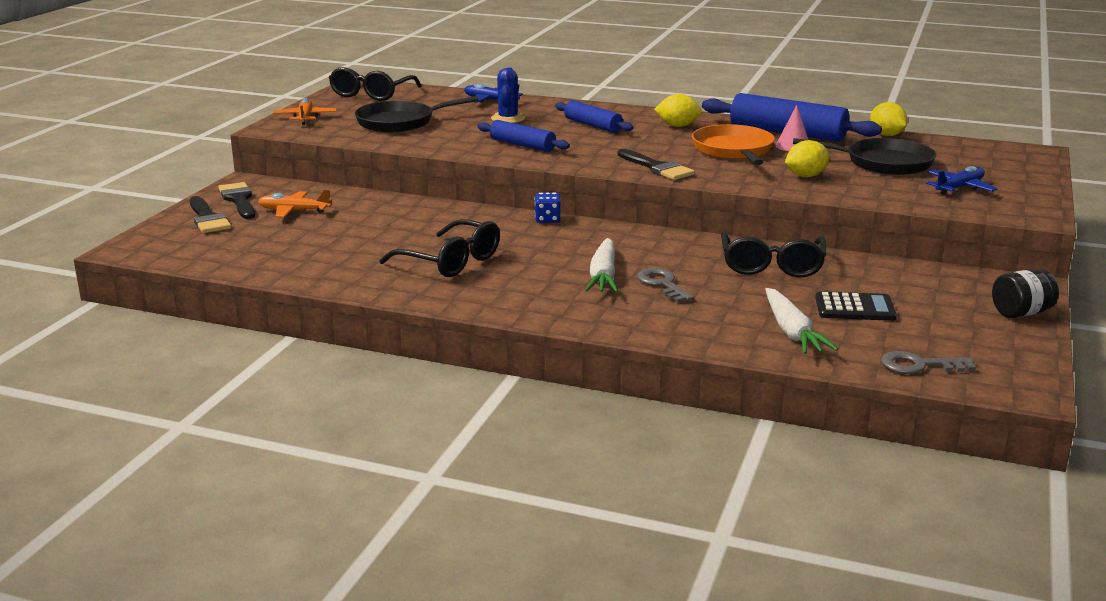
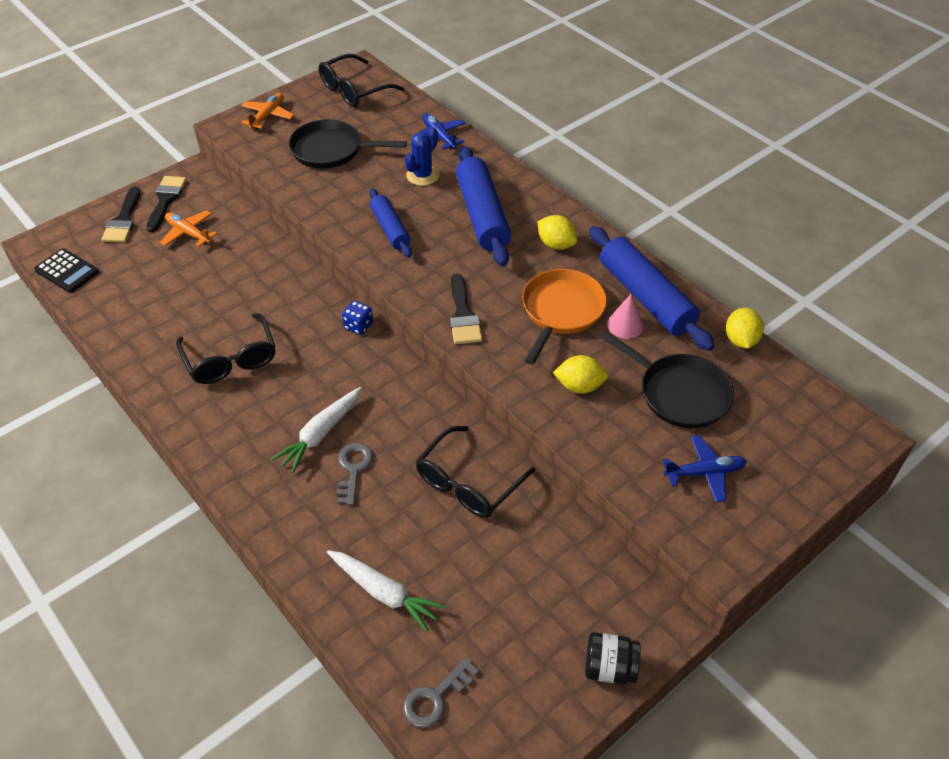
camera: 30 degrees right, 25 degrees up
(593, 125) = (482, 215): blue rolling pin -> blue rolling pin, size x1.68
(792, 332) = (384, 593): white carrot -> white carrot turned 75 degrees counterclockwise
(855, 308) = (471, 584): black calculator -> black calculator (67, 271)
(919, 365) = (435, 697): grey key -> grey key turned 75 degrees counterclockwise

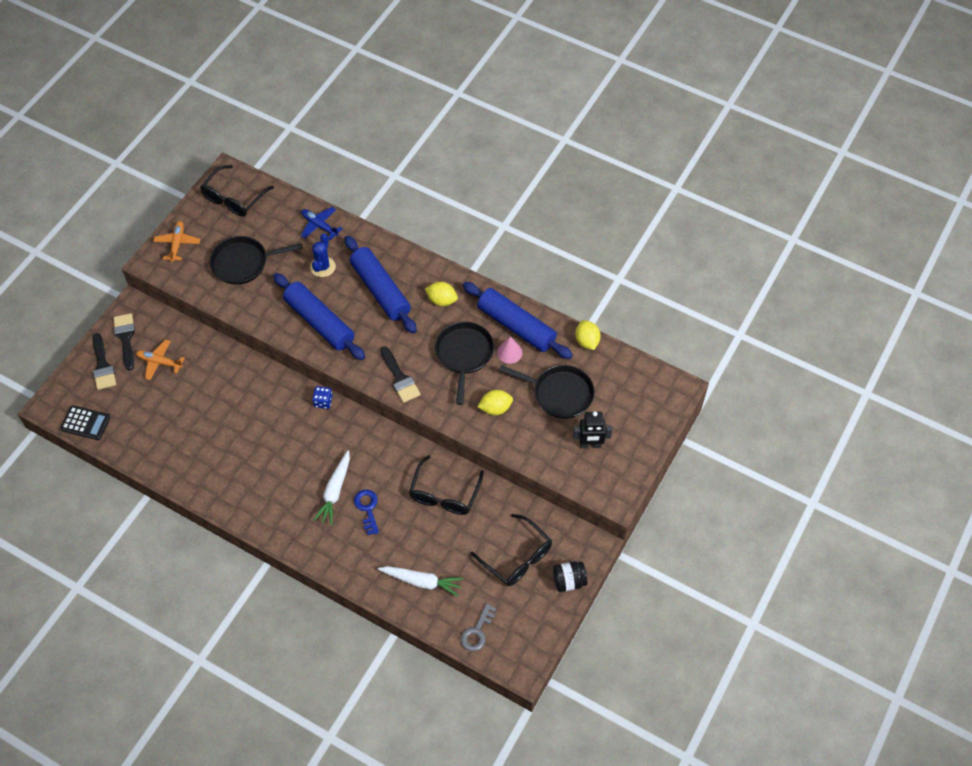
camera: 20 degrees left, 10 degrees up
(231, 359) = (246, 456): black glasses -> black glasses (517, 557)
(353, 469) = (367, 508): grey key -> blue key
(390, 229) = (319, 322): blue rolling pin -> blue rolling pin, size x1.68
(561, 311) = (464, 354): orange pan -> black pan
(705, 473) = (590, 445): blue plane -> black robot

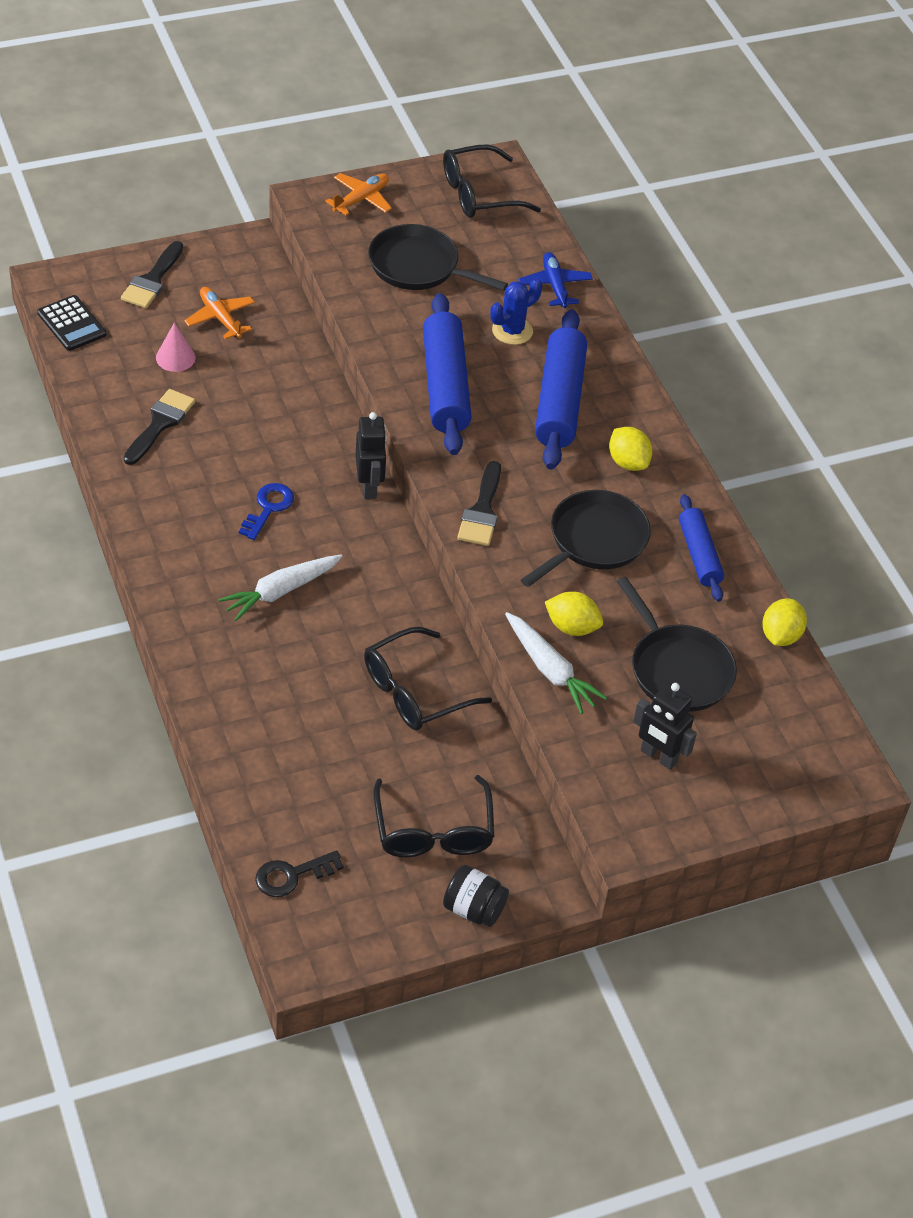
camera: 35 degrees right, 10 degrees down
(126, 338) = (208, 269): black brush -> black brush (160, 424)
(323, 402) = (369, 487): blue dice -> black robot
(367, 508) = (300, 638): blue key -> blue key (268, 508)
(422, 581) = (282, 767): white carrot -> white carrot (550, 670)
(477, 632) = (291, 875): grey key -> black key
(509, 352) = (658, 578): pink cone -> pink cone (175, 357)
(516, 326) = (699, 555): blue rolling pin -> blue rolling pin, size x0.59

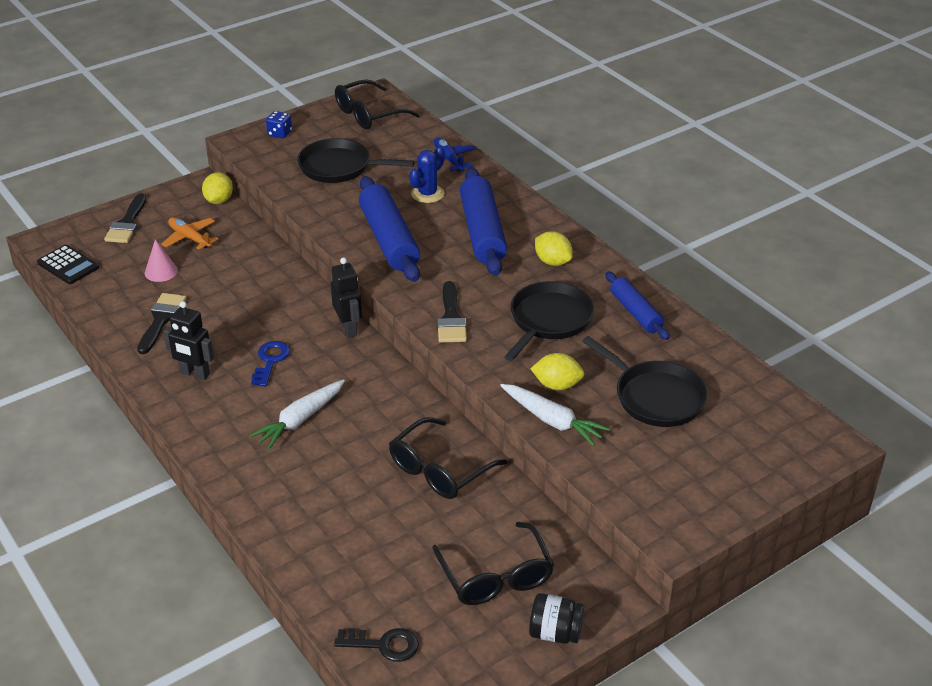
camera: 10 degrees left, 10 degrees down
(291, 875) = (384, 645): black key -> black key turned 135 degrees counterclockwise
(361, 199) = (280, 133): orange plane -> blue dice
(658, 756) = (669, 465): black robot -> black robot (194, 374)
(780, 636) = (725, 355): yellow lemon -> yellow lemon (219, 200)

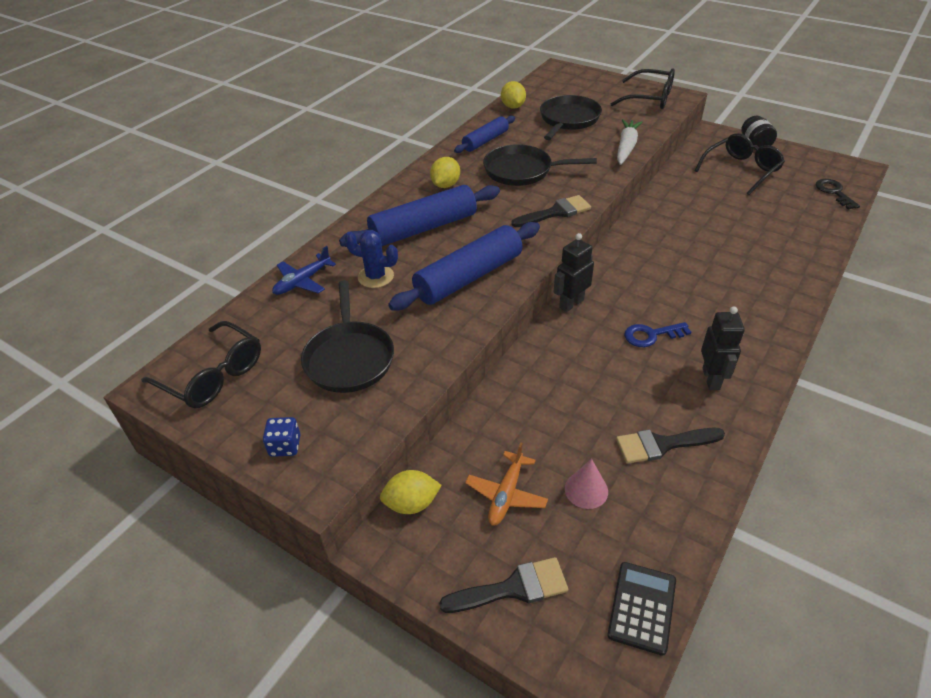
camera: 110 degrees left, 5 degrees up
(300, 420) = (701, 290): white carrot -> none
(439, 470) = (682, 212): black glasses -> black glasses (650, 98)
(557, 385) = (590, 153): yellow lemon -> yellow lemon (513, 107)

